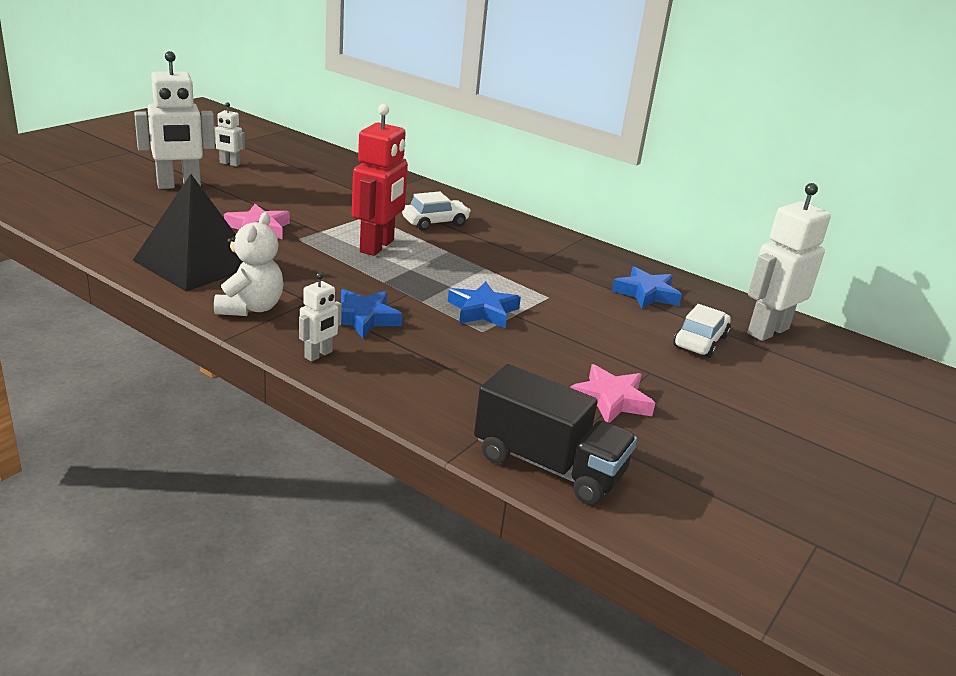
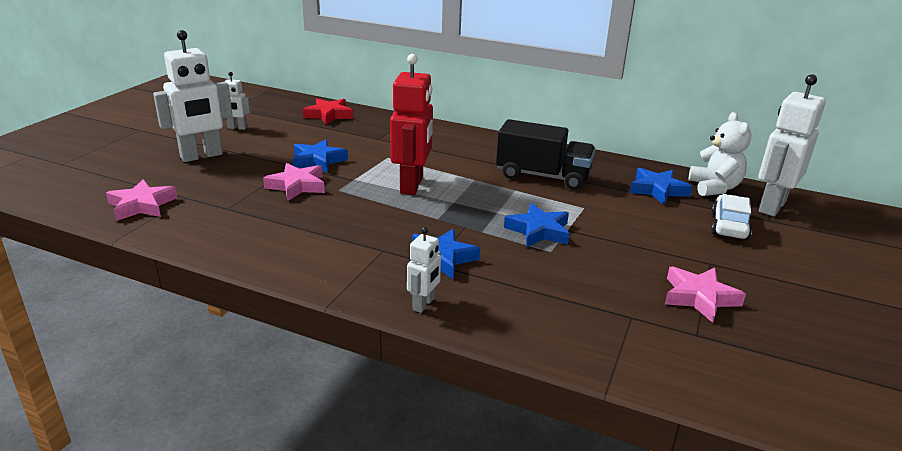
camera: 10 degrees left, 0 degrees up
(97, 222) = (142, 205): none -> pink star
(196, 263) = (258, 230): black pyramid -> none
(250, 308) = (334, 267): white teddy bear -> white teddy bear (714, 188)
(294, 208) = (318, 161): none -> blue star
(332, 165) = (329, 115): none -> red star
(435, 222) = (447, 154): white car -> none
(548, 465) = (693, 376): black truck -> black truck (542, 176)

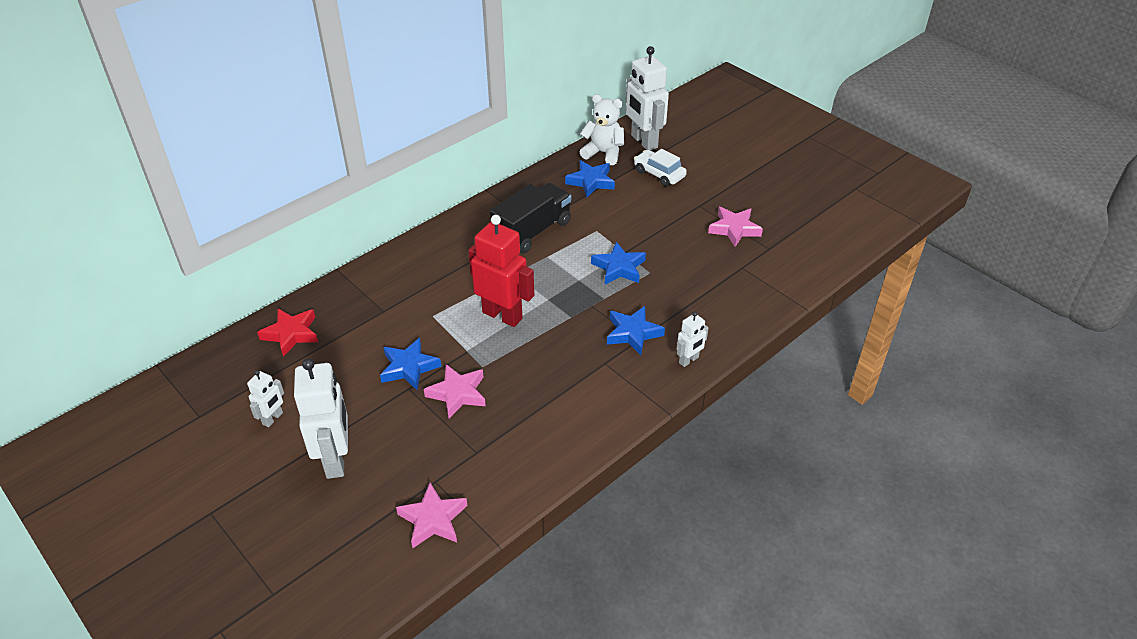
camera: 65 degrees left, 15 degrees up
(423, 304) = (689, 360): white robot -> white robot turned 90 degrees clockwise

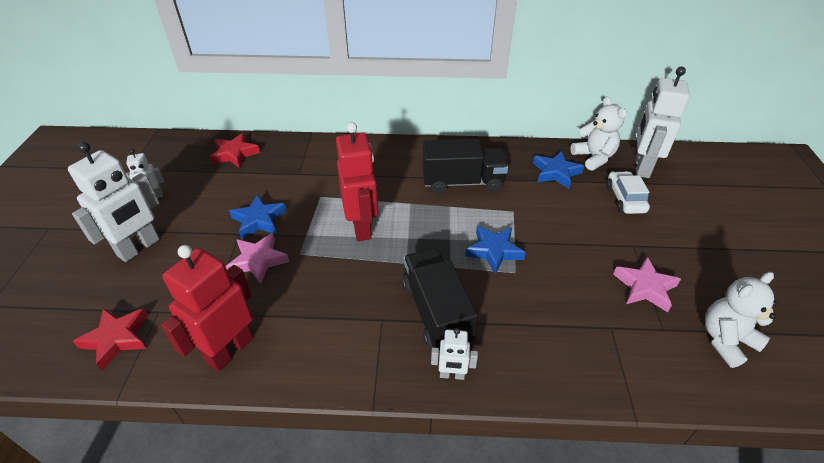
camera: 45 degrees right, 0 degrees up
(433, 519) = (117, 339): pink star -> red star
(530, 458) = (229, 350): none -> red robot
(633, 333) = (436, 312): blue star -> black truck
(805, 232) = (726, 340): none -> white teddy bear

